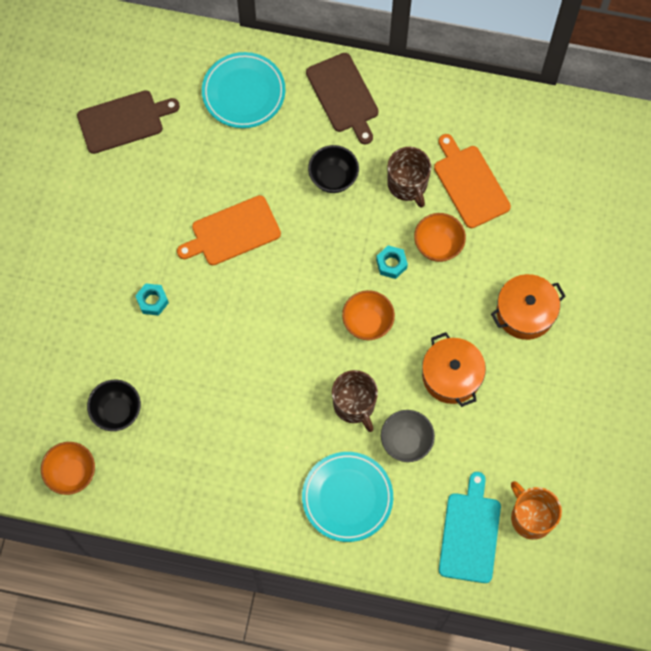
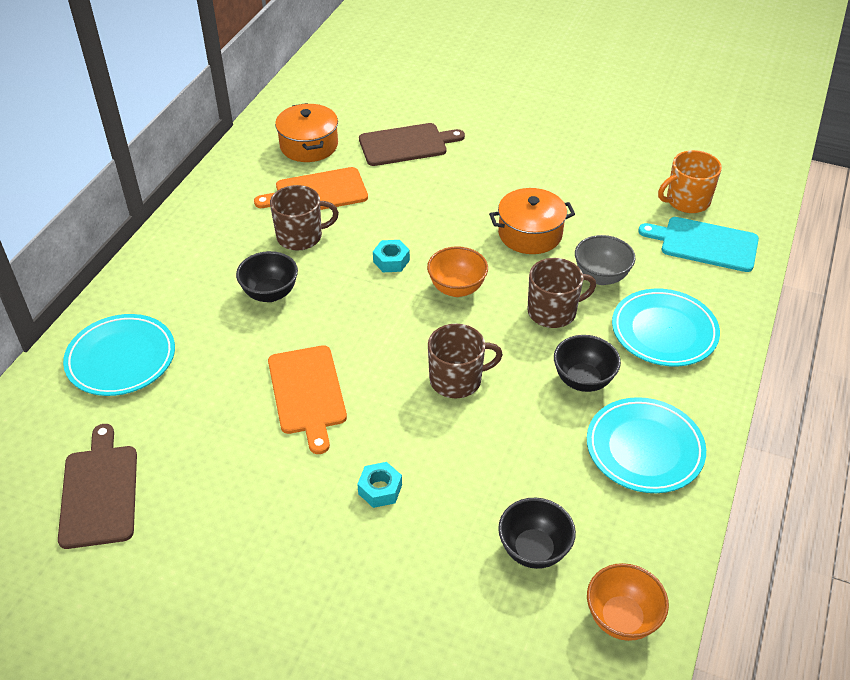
camera: 80 degrees left, 25 degrees down
(218, 484) = (644, 449): none -> turquoise plate
(264, 338) = (457, 380): none -> brown mug
(280, 434) = (583, 380): none -> black bowl
(343, 95) = (170, 272): brown cutting board -> brown cutting board (406, 144)
(438, 245) = (380, 224): orange bowl -> none
(525, 312) = (470, 175): orange pot -> orange pot (309, 145)

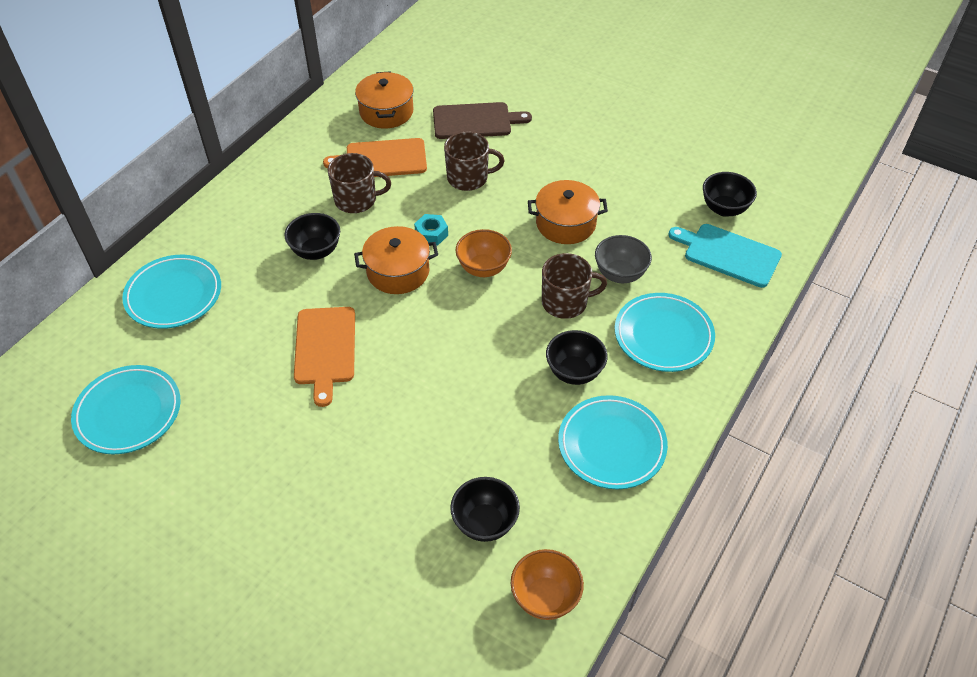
camera: 10 degrees right, 5 degrees up
(99, 492) = (128, 412): brown cutting board -> turquoise plate
(365, 303) = (398, 271): none -> orange pot
(380, 489) = (365, 447): turquoise nut -> none
(457, 380) = (460, 355): brown mug -> brown mug (468, 178)
(687, 201) = (724, 209): orange mug -> black bowl

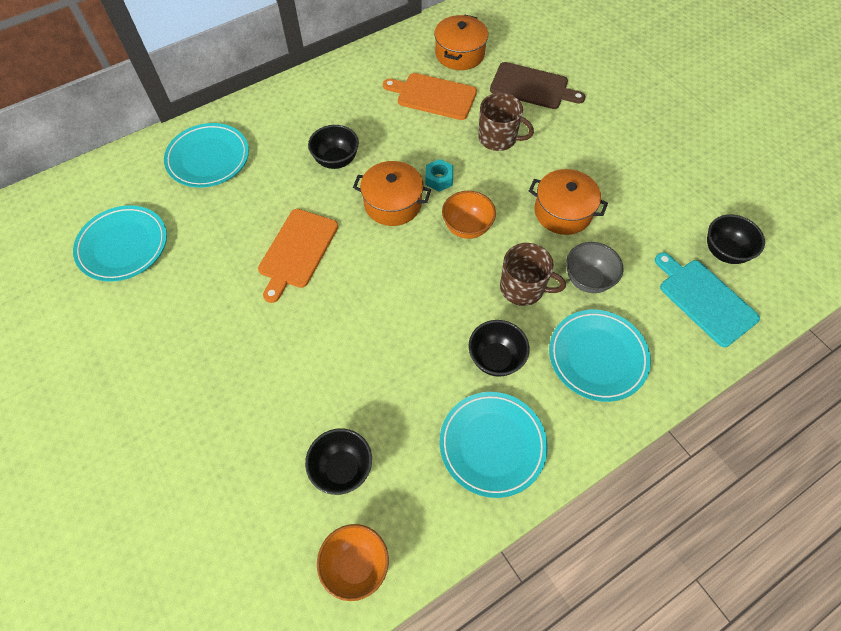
camera: 25 degrees right, 10 degrees up
(356, 200) = (393, 126): brown mug -> none

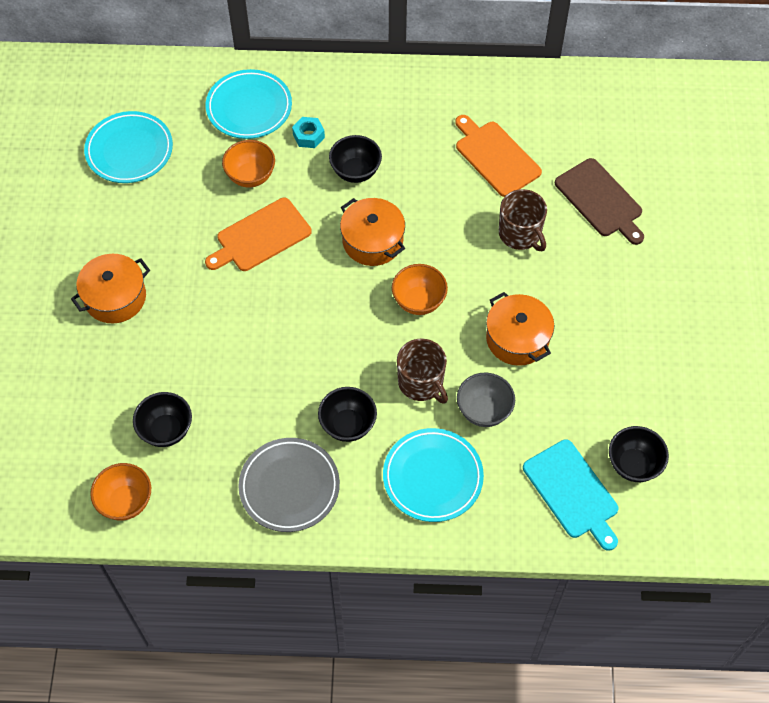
camera: 35 degrees right, 0 degrees up
(251, 209) = (251, 176): none -> orange bowl
(439, 179) = (432, 242): turquoise nut -> turquoise nut (308, 136)
(459, 54) = (559, 125): orange pot -> orange pot (115, 297)
(492, 445) = (289, 487): turquoise plate -> grey plate
(704, 299) = (572, 492): turquoise cutting board -> turquoise cutting board turned 150 degrees clockwise

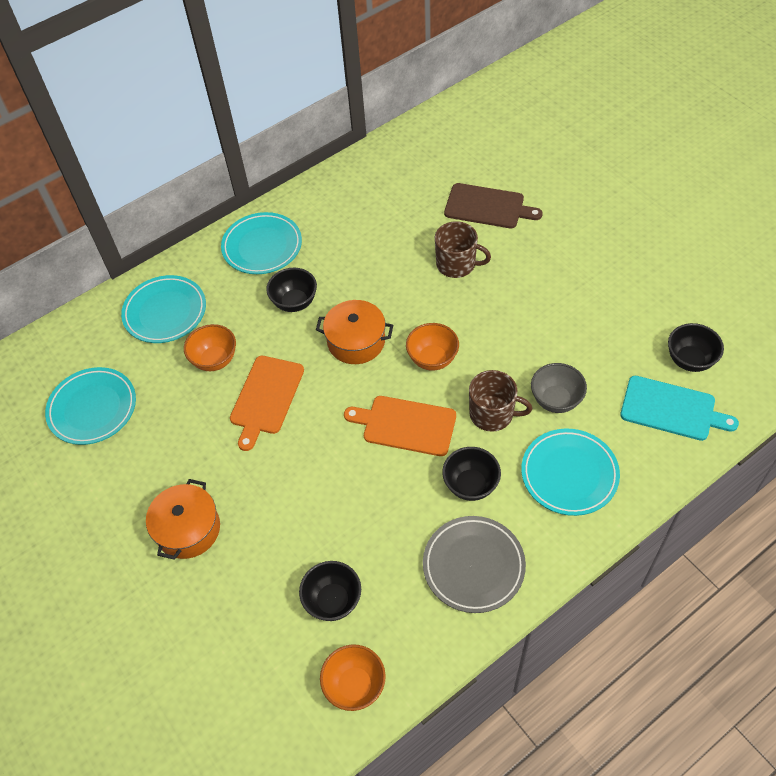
camera: 35 degrees left, 5 degrees down
(308, 136) = (233, 301): turquoise nut -> none
(375, 103) = (262, 246): none -> turquoise plate
(495, 157) = (387, 226): orange cutting board -> orange cutting board (405, 425)
(517, 338) = (527, 334): orange pot -> none

